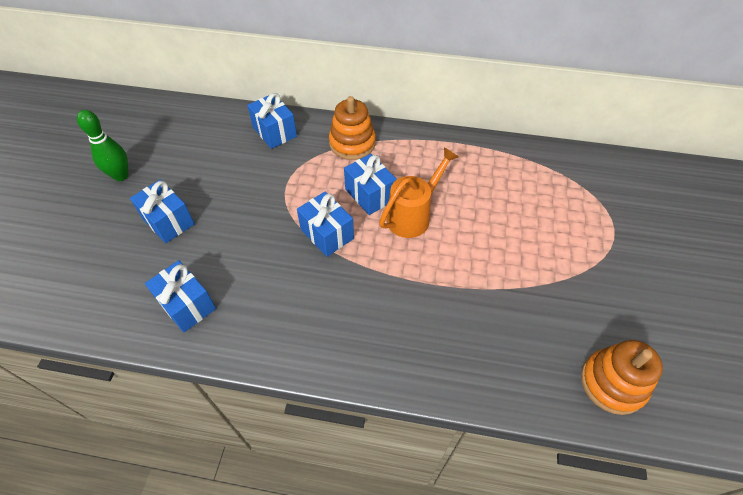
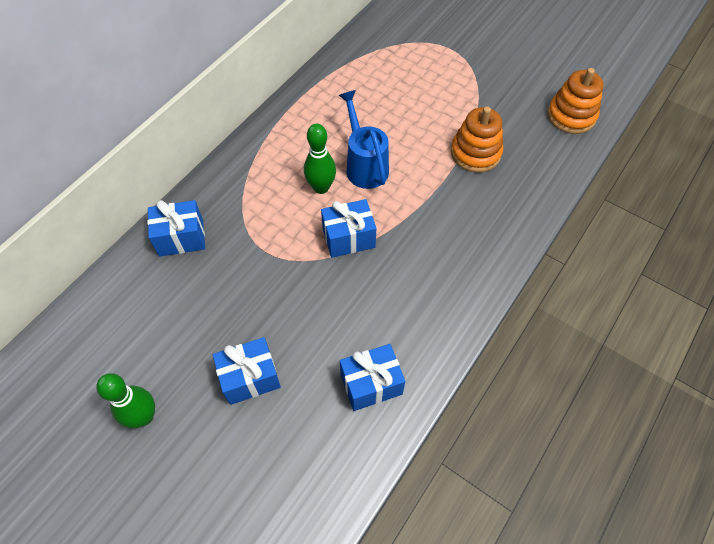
camera: 65 degrees left, 5 degrees up
(352, 143) = (245, 176): orange stacking toy -> orange stacking toy (475, 153)
(370, 194) = (321, 187): blue gift -> green bowling pin
(412, 216) = (365, 166): orange watering can -> blue watering can

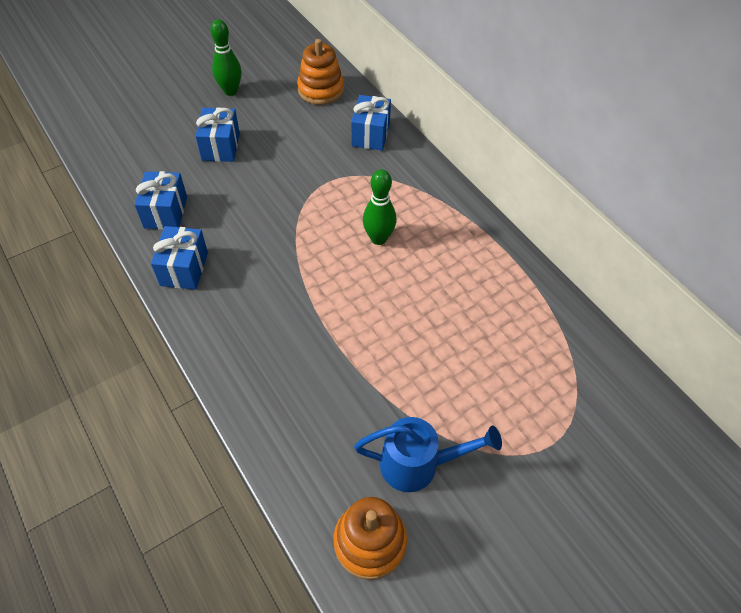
camera: 110 degrees right, 5 degrees down
(348, 238) = (309, 241): blue gift -> blue gift (184, 269)
(365, 166) = (389, 282): blue watering can -> blue watering can (417, 465)
(475, 153) = (359, 393): orange stacking toy -> orange stacking toy (320, 90)

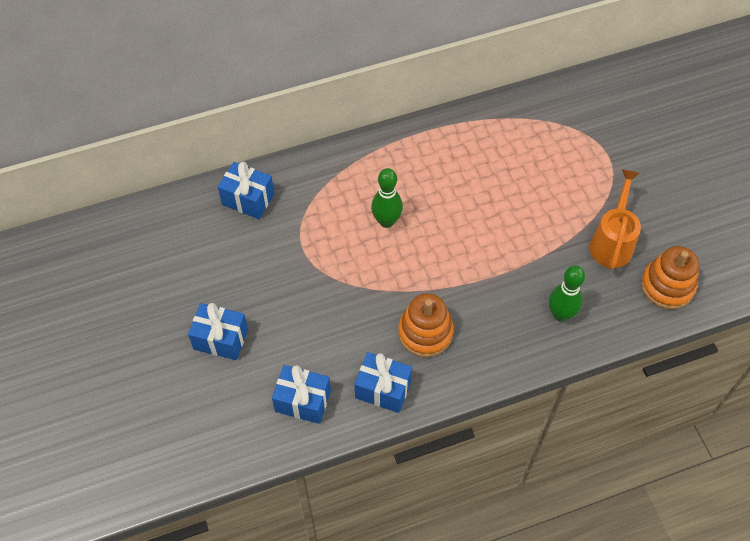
camera: 75 degrees left, 5 degrees up
(230, 91) = (131, 319): green bowling pin -> green bowling pin (560, 314)
(320, 90) = (162, 231): orange stacking toy -> orange stacking toy (425, 332)
(417, 465) = (612, 242): blue watering can -> orange watering can

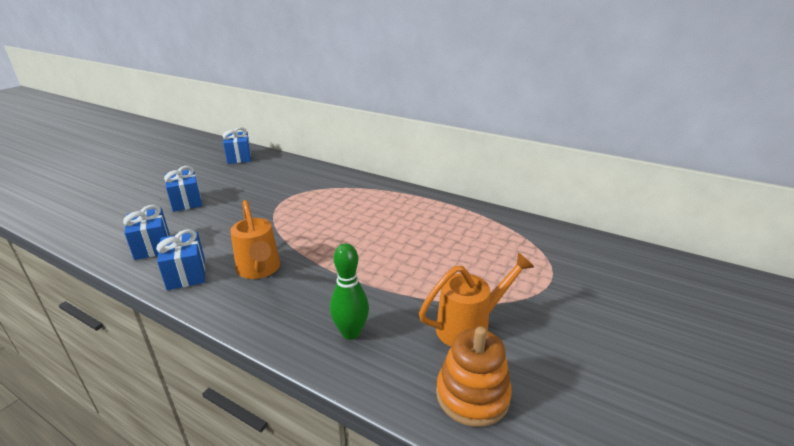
camera: 50 degrees right, 30 degrees down
(248, 199) = (302, 172): blue gift -> blue gift (239, 157)
(386, 221) = (343, 216): green bowling pin -> none
(425, 332) = (259, 270): orange stacking toy -> orange watering can

